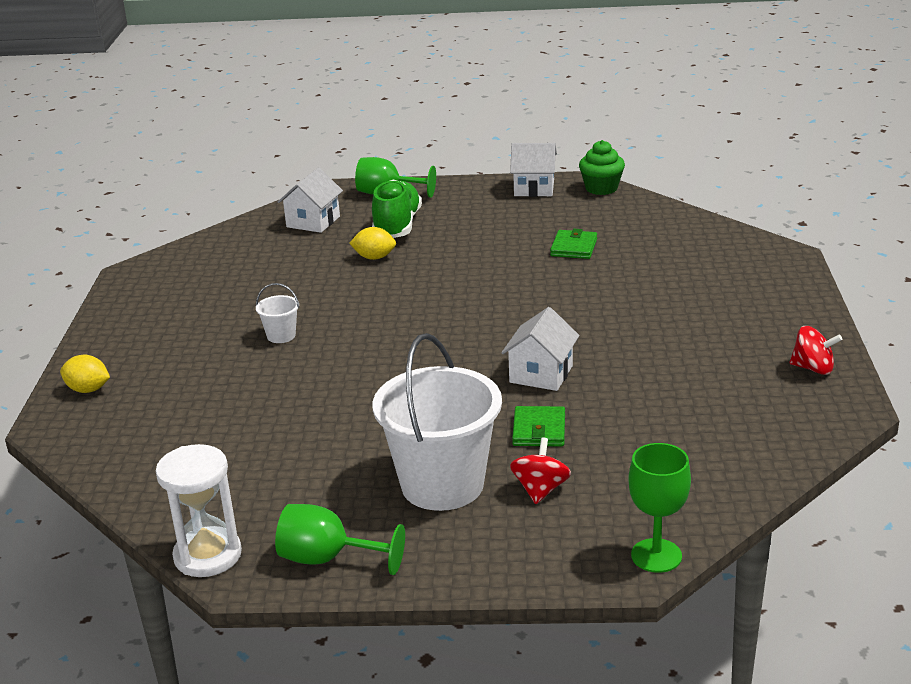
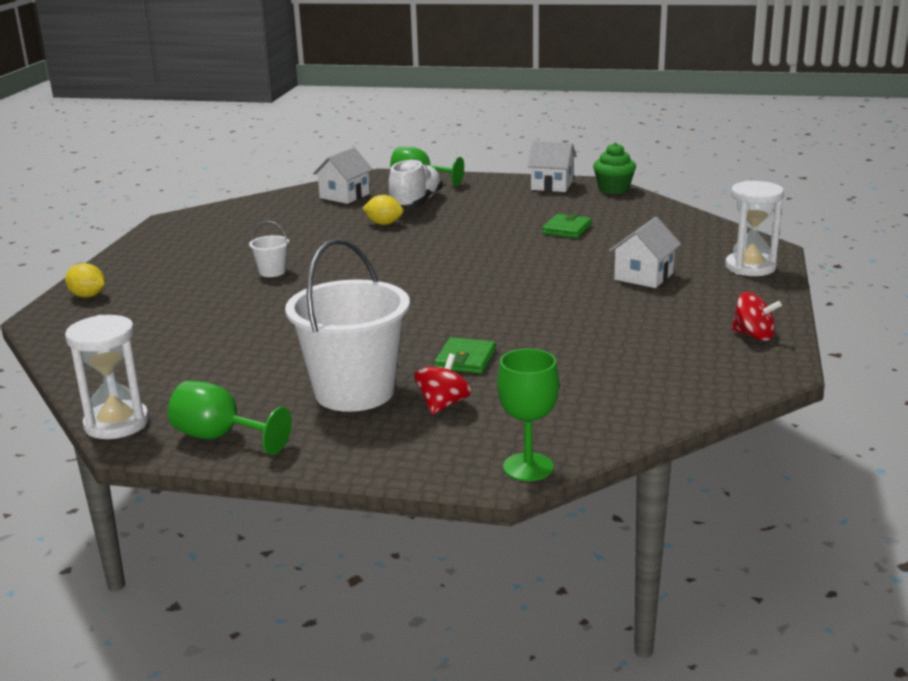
camera: 10 degrees right, 5 degrees down
(397, 226) = (416, 203): green shoe -> white shoe
(541, 374) = (489, 318): white house -> white house (643, 276)
(779, 281) = (750, 267): none -> white hourglass

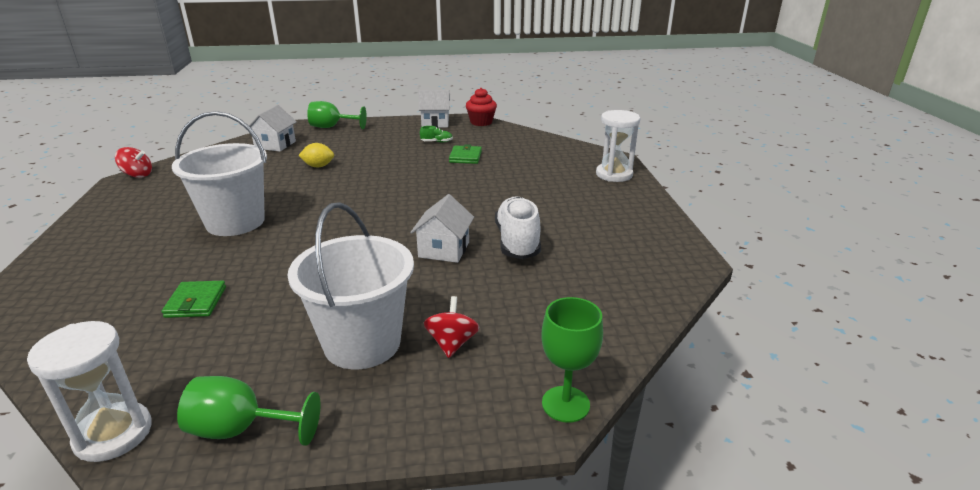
camera: 20 degrees left, 5 degrees up
(88, 296) = (50, 271): yellow lemon -> none
(272, 272) = (235, 222): white bucket -> white bucket, size x2.41
(416, 203) = (337, 146): white shoe -> white shoe (517, 242)
(465, 359) = (447, 289): green wallet -> green wallet (196, 302)
(540, 208) = (436, 142): none -> green shoe
(613, 189) = (481, 122): green cupcake -> red cupcake
(643, 276) = (545, 191): white house -> white house (444, 250)
(753, 335) = (656, 232): red spinning top -> red spinning top (137, 175)

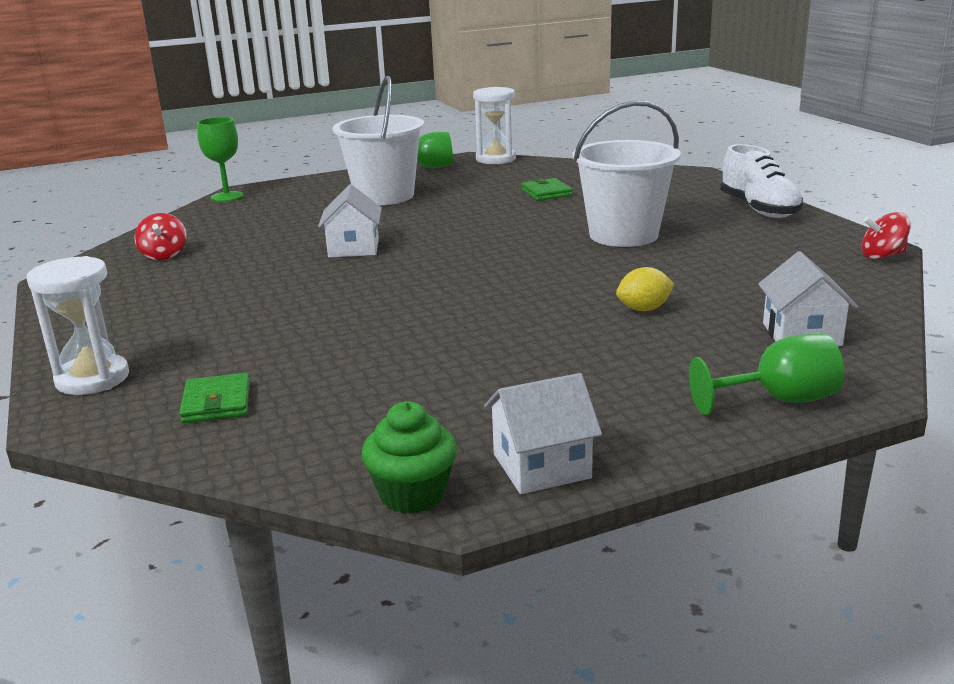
camera: 165 degrees right, 5 degrees down
(436, 142) = (483, 399): green shoe -> none
(452, 343) = (314, 204): red spinning top -> red spinning top (164, 255)
(465, 157) = (394, 370): green wallet -> green wallet (216, 403)
(481, 122) = (413, 494): red cupcake -> green cupcake
(517, 242) = (269, 266): white shoe -> white shoe (759, 209)

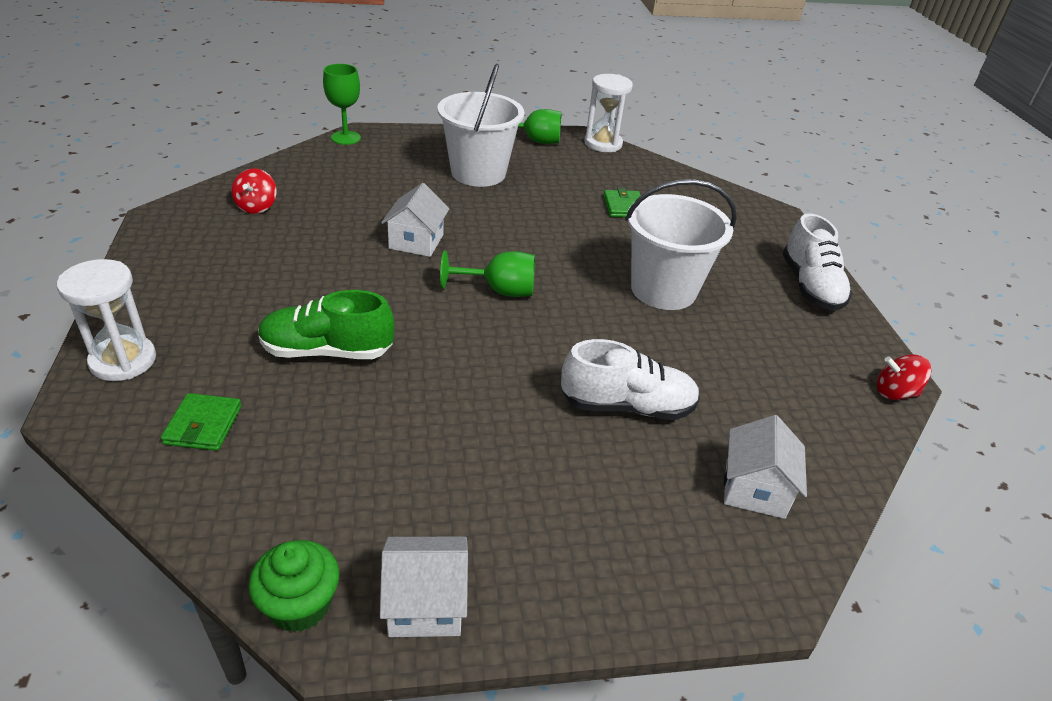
camera: 10 degrees right, 15 degrees up
(314, 332) = (327, 351): none -> green shoe
(644, 309) = (627, 406): yellow lemon -> white shoe
(779, 400) = (683, 580): green goblet -> green goblet (499, 291)

